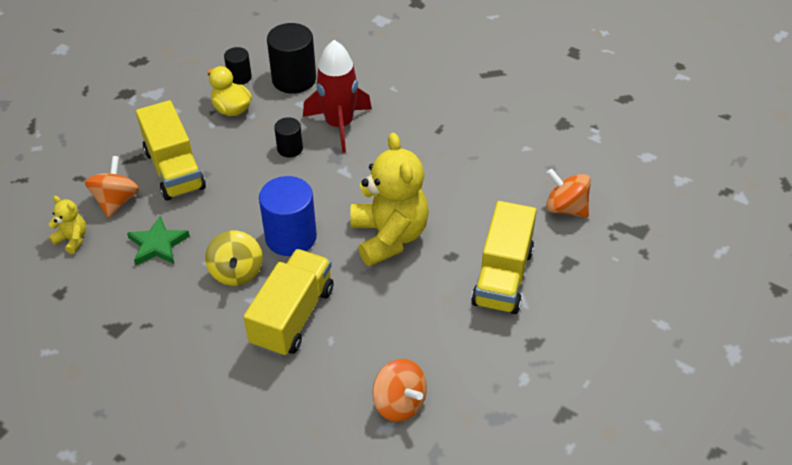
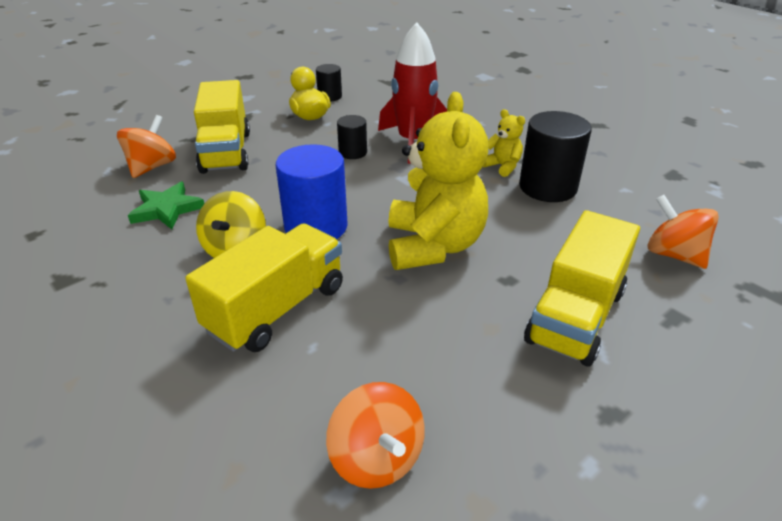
camera: 15 degrees right, 10 degrees down
(72, 239) = (85, 190): yellow teddy bear -> yellow teddy bear (502, 166)
(294, 79) = (382, 104): black cylinder -> black cylinder (547, 187)

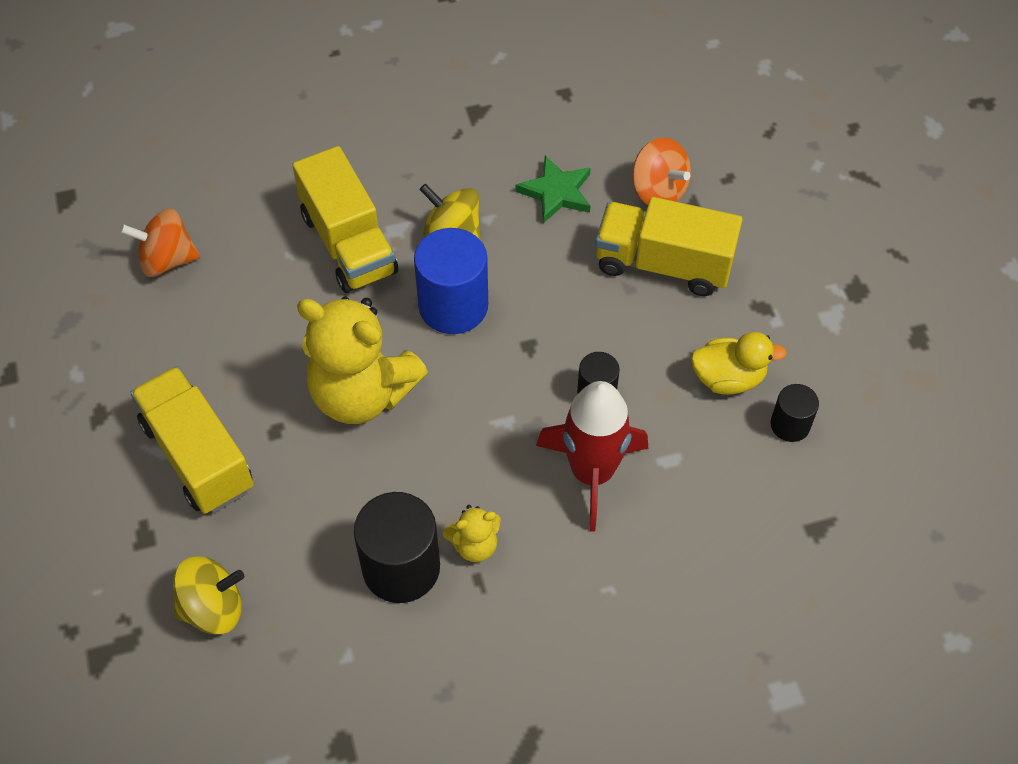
camera: 115 degrees right, 20 degrees up
(674, 255) = (213, 608): orange spinning top -> yellow spinning top

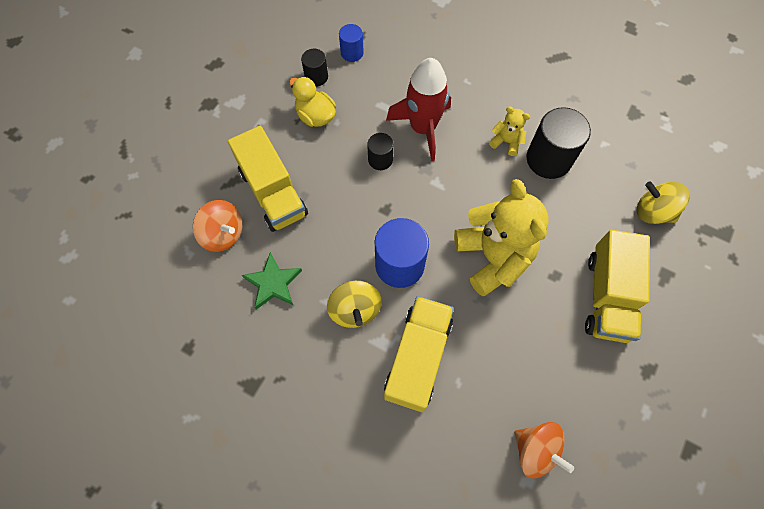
camera: 135 degrees left, 10 degrees up
(658, 191) = (223, 234): orange spinning top -> orange spinning top turned 120 degrees clockwise
(792, 495) = (352, 53): none -> blue cylinder

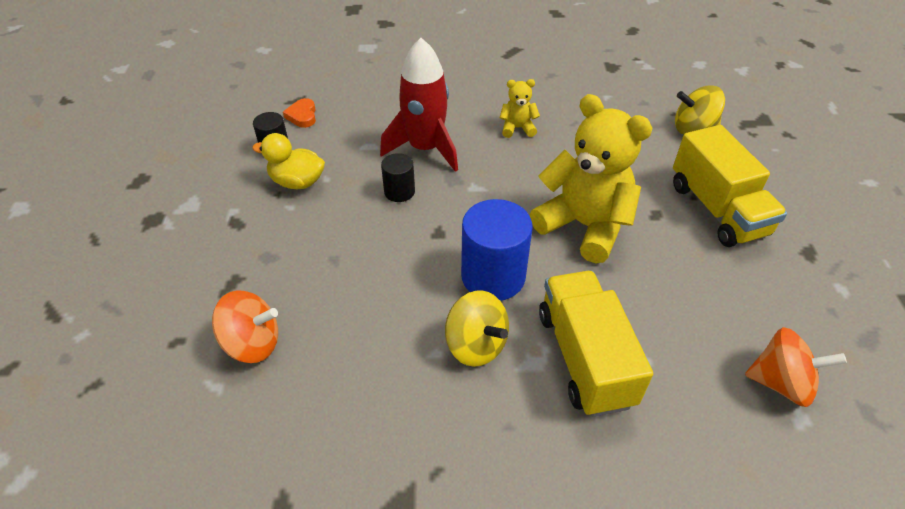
camera: 30 degrees left, 20 degrees down
(273, 192) = (292, 272): yellow truck -> none
(273, 283) = (354, 366): green star -> none
(352, 53) = (302, 116): blue cylinder -> orange heart
(548, 159) = (568, 126): black cylinder -> none

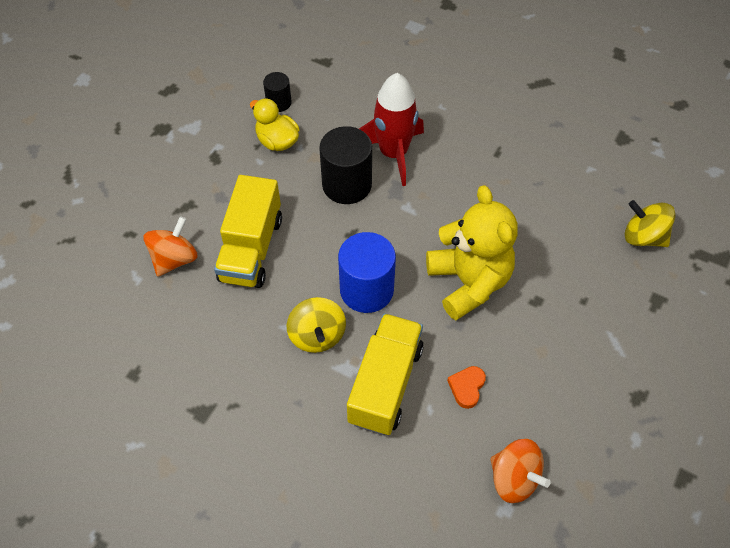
camera: 30 degrees right, 10 degrees up
(252, 343) = (174, 259): orange spinning top -> orange spinning top turned 90 degrees counterclockwise
(302, 116) = (317, 79): orange heart -> orange heart (467, 387)
(399, 192) = (347, 185): black cylinder -> black cylinder, size x1.84
(517, 128) = (484, 167): yellow teddy bear -> none
(717, 209) = (593, 322): yellow truck -> yellow truck (251, 249)

